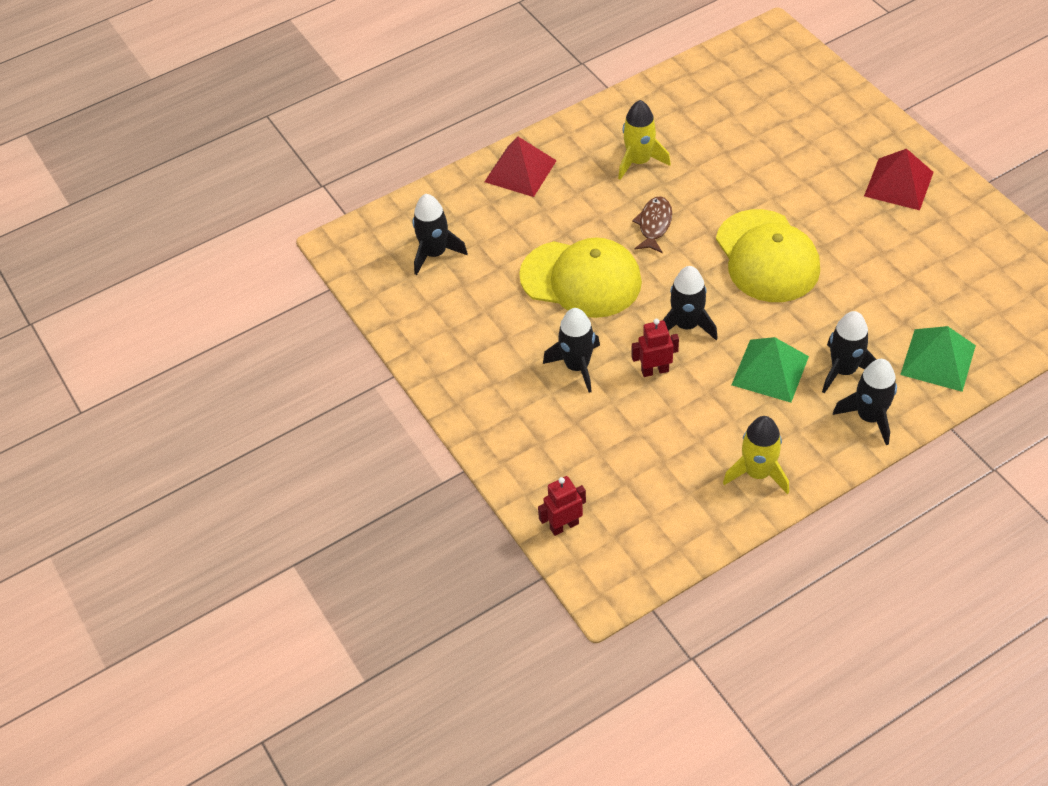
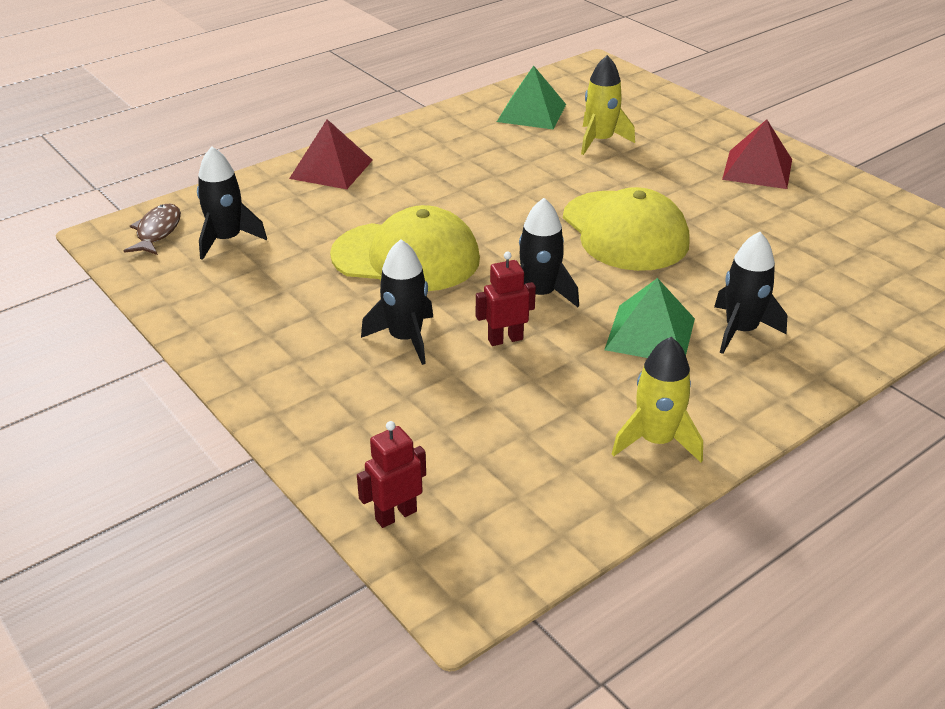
camera: 10 degrees left, 15 degrees down
(639, 161) = (466, 158): yellow rocket -> yellow rocket (600, 141)
(654, 225) = (489, 208): brown fish -> brown fish (157, 231)
(869, 417) = (786, 375): black rocket -> none
(938, 359) = (852, 316): green pyramid -> green pyramid (532, 113)

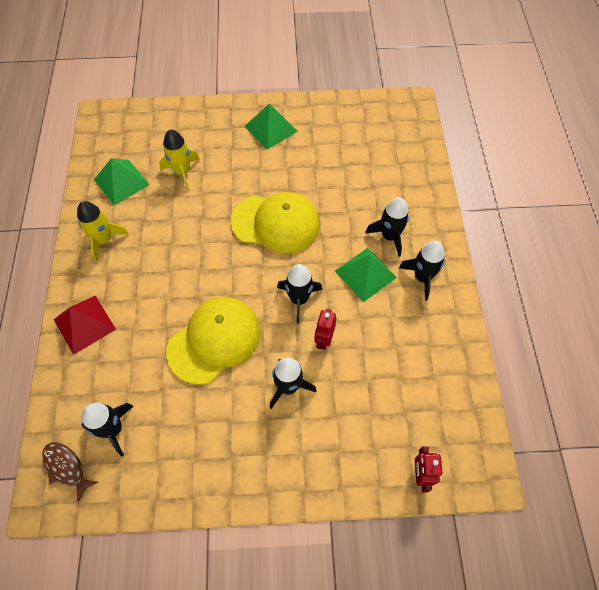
camera: 55 degrees left, 25 degrees up
(656, 441) = (440, 327): yellow rocket -> yellow rocket (104, 240)
(716, 389) = (422, 277): none -> black rocket
(757, 169) = (271, 128): red pyramid -> green pyramid

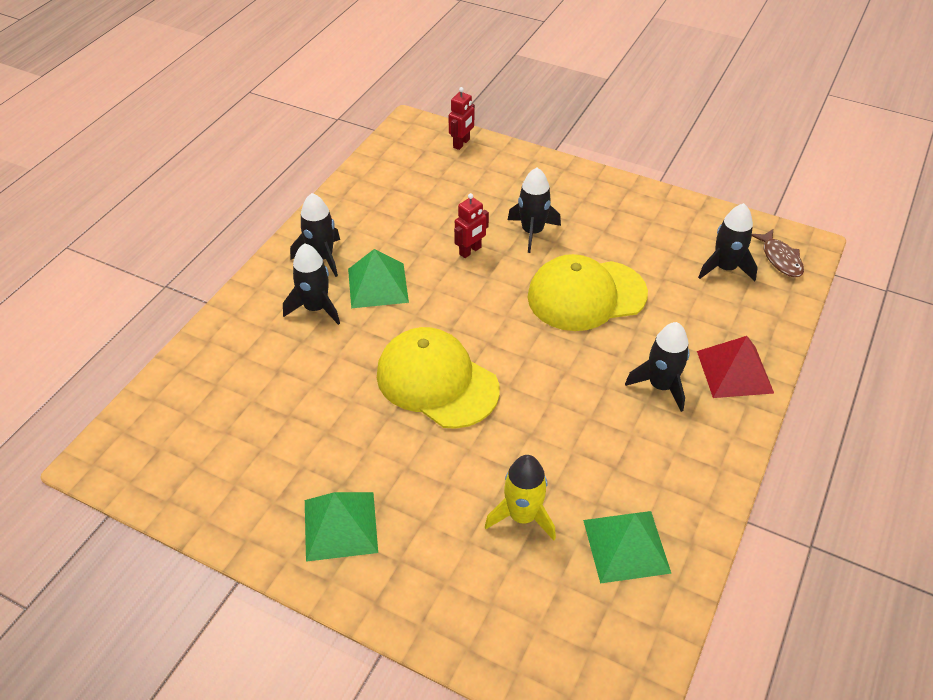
camera: 150 degrees left, 15 degrees down
(104, 240) = (681, 463): yellow rocket -> none
(299, 299) = (469, 293): black rocket -> black rocket (661, 386)

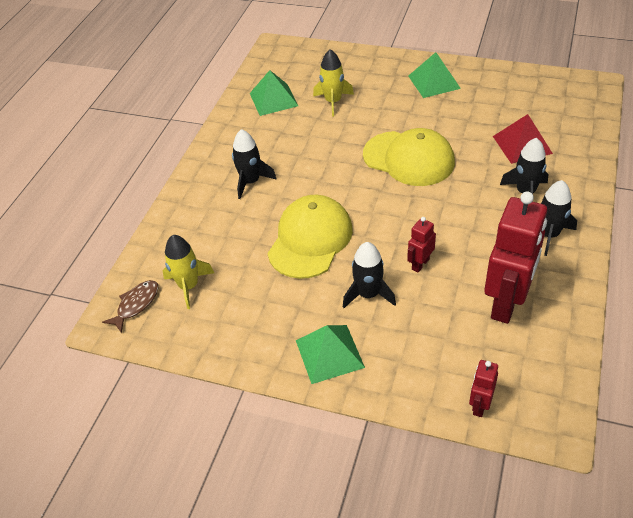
camera: 175 degrees right, 0 degrees up
(378, 285) = (486, 219): green pyramid -> green pyramid (329, 353)
(402, 205) = (506, 303): none -> red robot
(586, 295) = (310, 239): yellow cap -> yellow cap turned 45 degrees counterclockwise
(725, 268) = (189, 286): black rocket -> yellow rocket
(734, 372) = (196, 200): red pyramid -> red pyramid (522, 144)
(780, 259) = (136, 305): brown fish -> brown fish turned 60 degrees clockwise

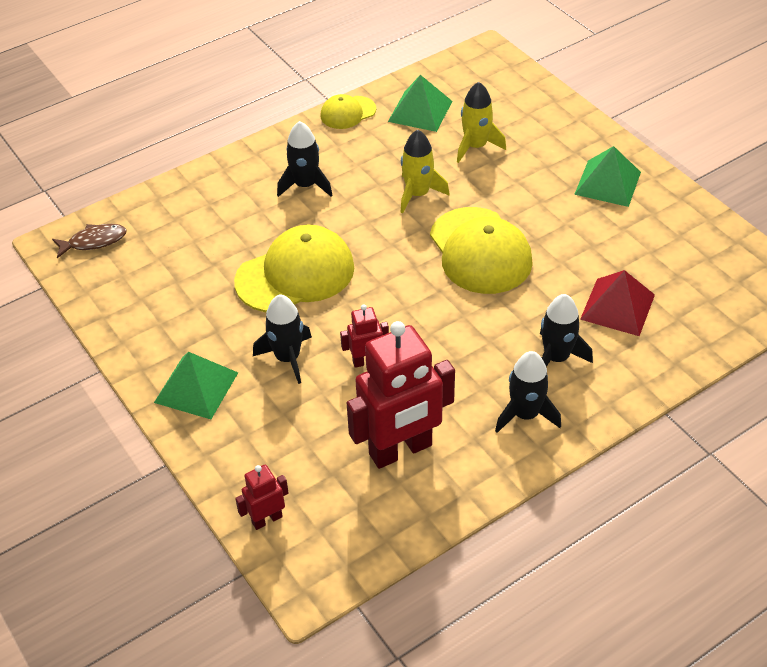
camera: 35 degrees right, 0 degrees up
(189, 286) = (150, 252): yellow rocket -> yellow rocket (417, 194)
(227, 124) = (348, 113): none -> yellow cap

